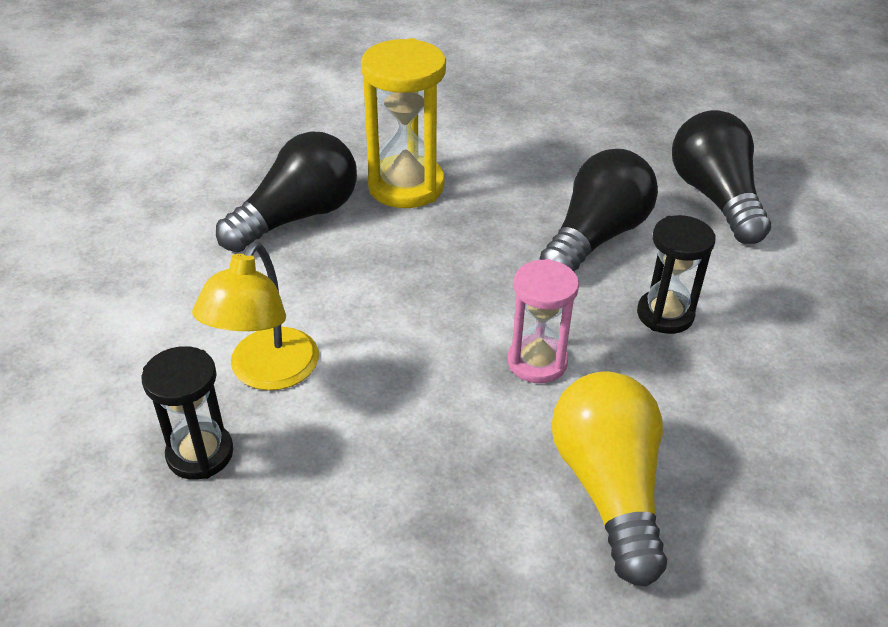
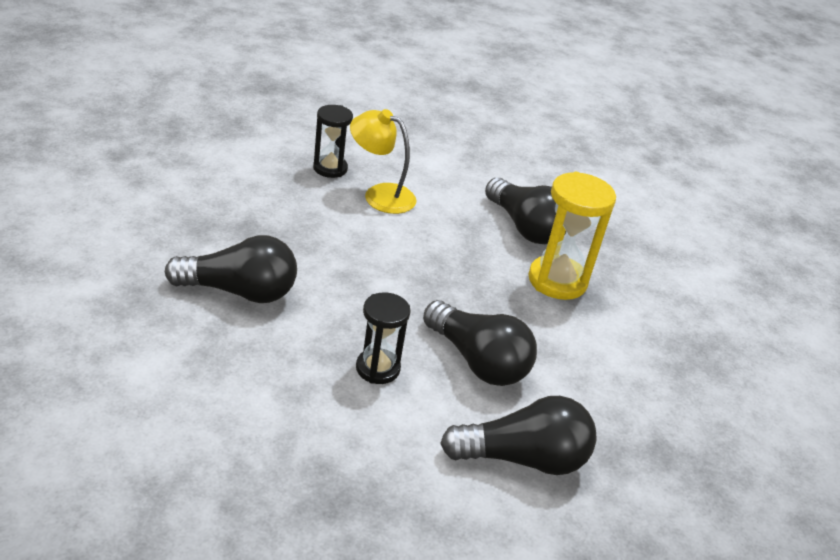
camera: 95 degrees right, 5 degrees down
(537, 362) = (352, 293): pink hourglass -> none
(608, 488) = (239, 292): yellow light bulb -> black light bulb

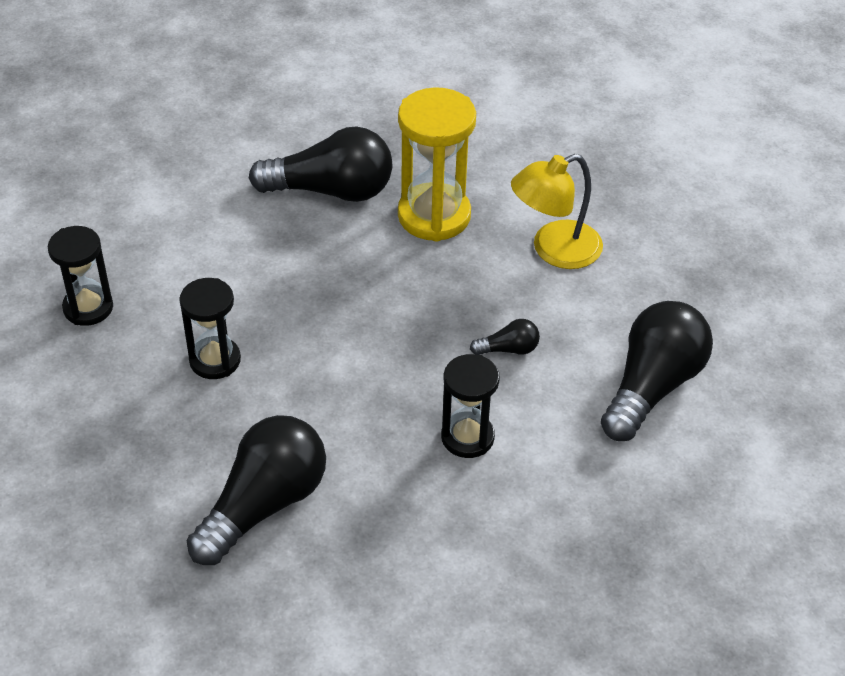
camera: 50 degrees left, 10 degrees up
(337, 230) = (215, 360): none -> black hourglass
(380, 195) = (178, 286): yellow lamp -> yellow lamp (554, 250)
(477, 361) = (508, 349): black light bulb -> black light bulb, size x0.44

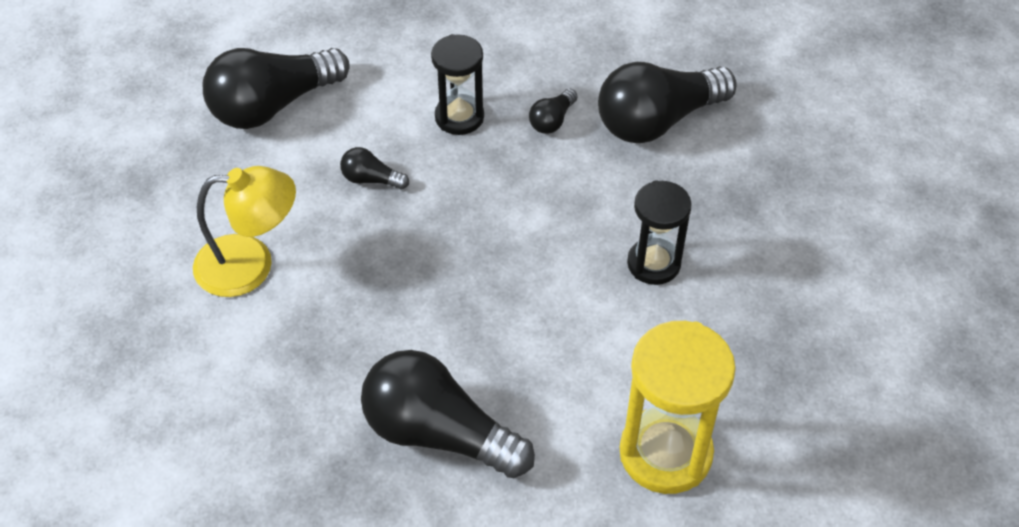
camera: 155 degrees left, 5 degrees up
(88, 308) = (768, 370): black hourglass -> none
(373, 466) = (552, 120): none -> black light bulb
(434, 216) = (344, 354): yellow hourglass -> yellow hourglass (665, 453)

